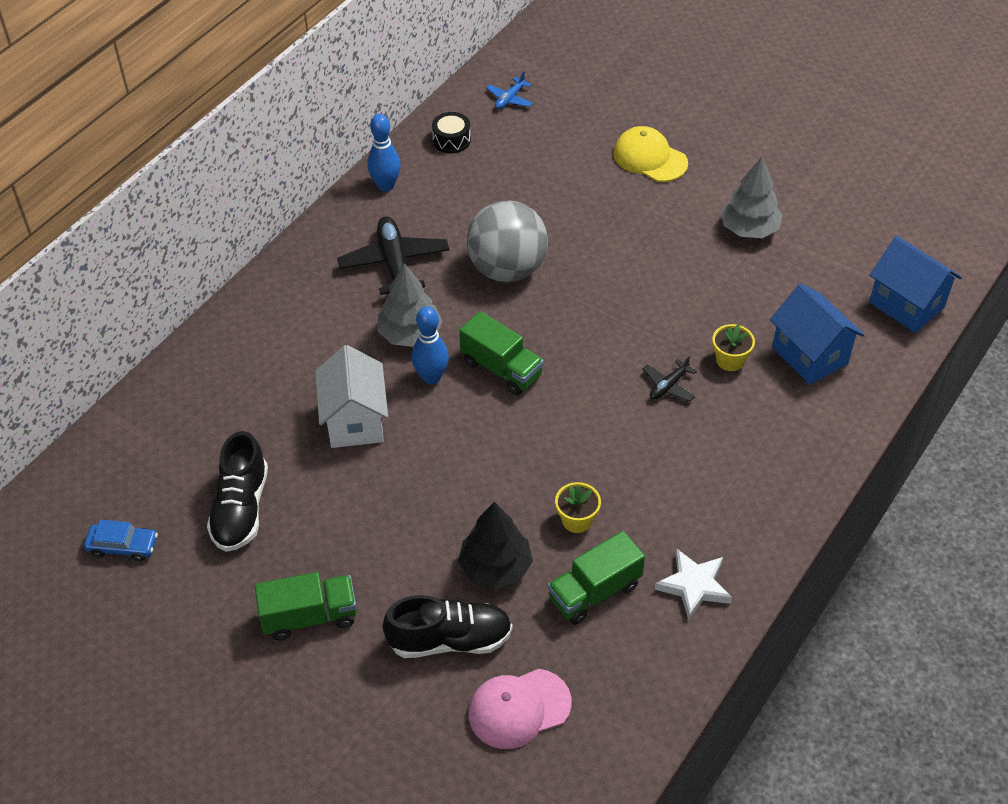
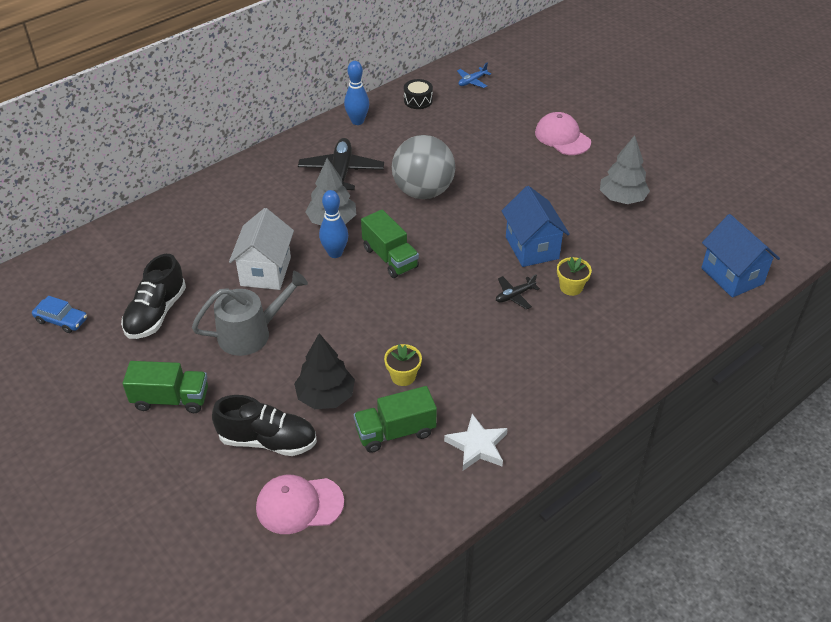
camera: 15 degrees right, 5 degrees down
(371, 508) = (250, 333): none -> grey watering can
(649, 158) = (562, 137): yellow cap -> pink cap
(810, 355) = (637, 297): blue house -> blue house (532, 248)

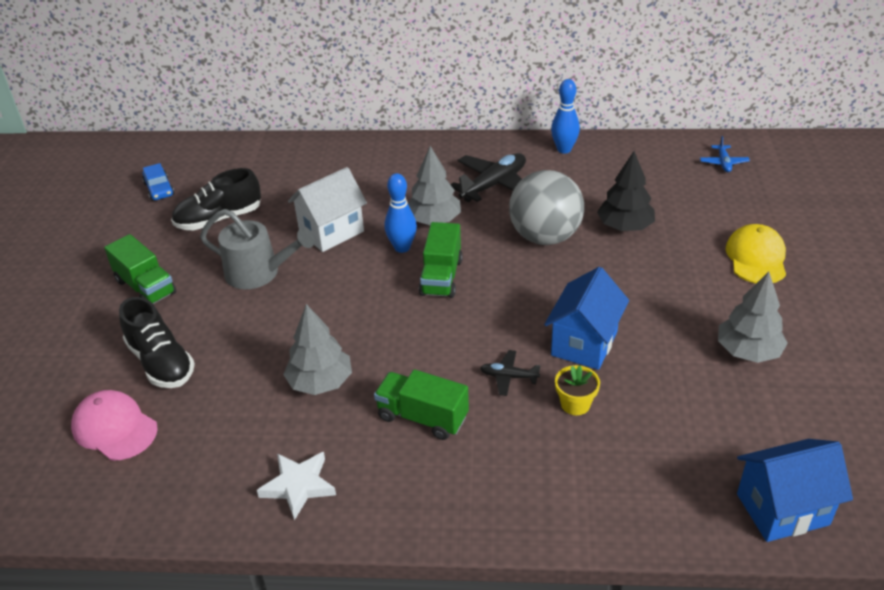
camera: 45 degrees right, 5 degrees down
(325, 396) = (243, 357): black tree -> black tree (624, 227)
(395, 432) = (253, 424): green truck -> green truck (422, 417)
(403, 376) = (320, 382): yellow flower pot -> grey tree
(418, 100) = (644, 156): black drum -> none
(472, 81) = (723, 163): blue plane -> blue plane turned 90 degrees counterclockwise
(562, 137) = (756, 258): pink cap -> yellow cap
(732, 276) = (782, 509): blue house -> blue house turned 60 degrees clockwise

